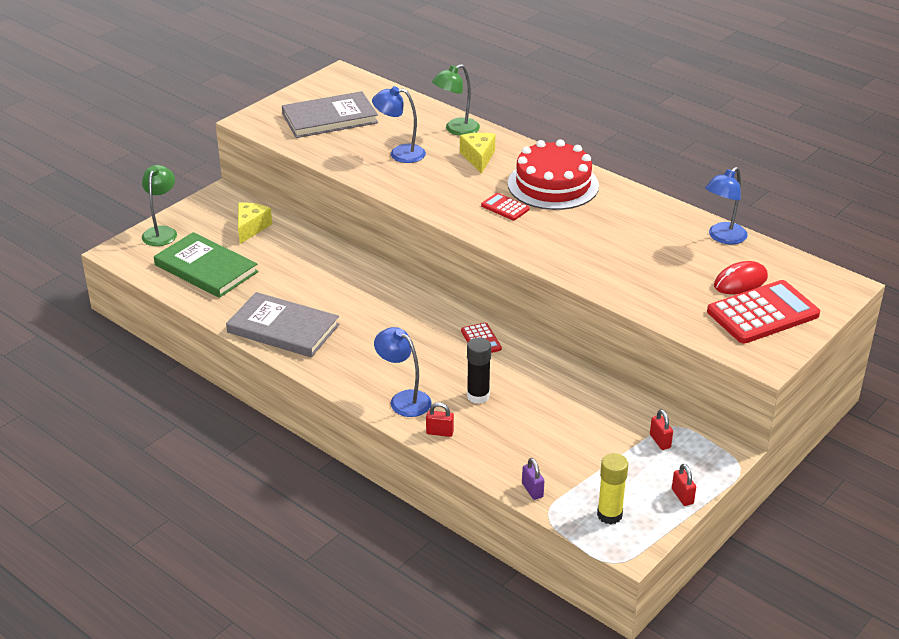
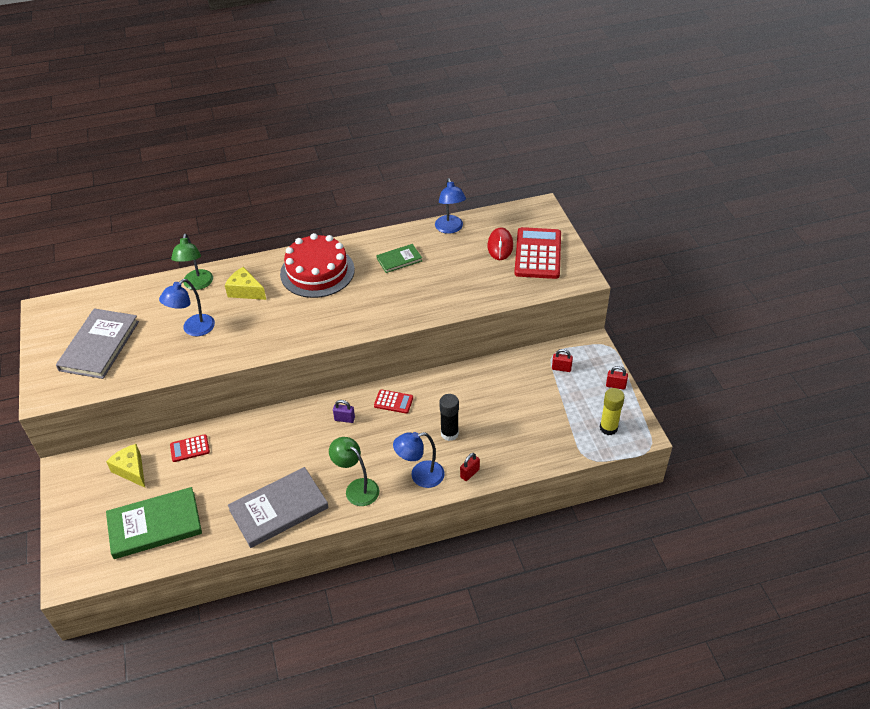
camera: 55 degrees left, 10 degrees up
(161, 232) = (72, 534): green lamp -> green lamp (357, 488)
(505, 207) = (319, 308): red calculator -> red calculator (190, 448)
(532, 490) = (560, 454): purple padlock -> purple padlock (344, 419)
(632, 225) = (399, 260): none -> green book

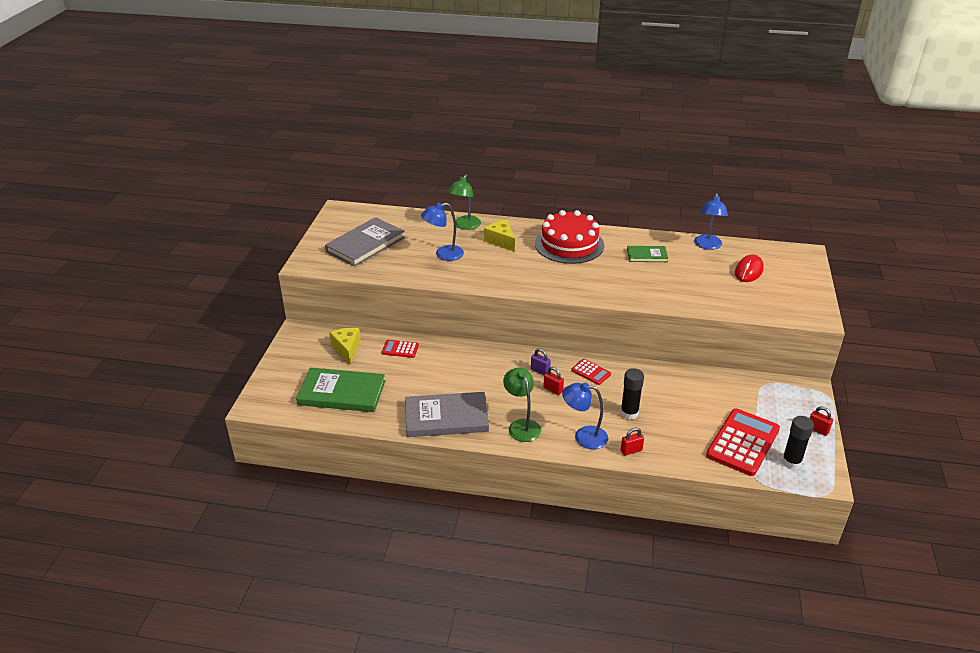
camera: 25 degrees right, 10 degrees down
(538, 254) = (783, 287): red calculator -> red calculator (743, 442)
(561, 368) = (767, 398): red padlock -> red padlock (553, 389)
(608, 428) = (791, 462): yellow glue stick -> black glue stick

